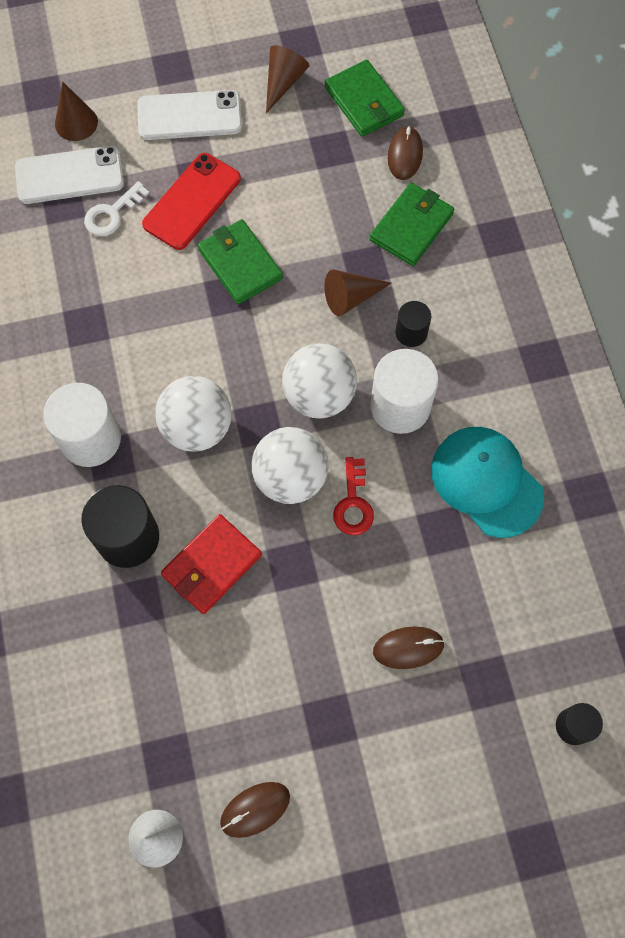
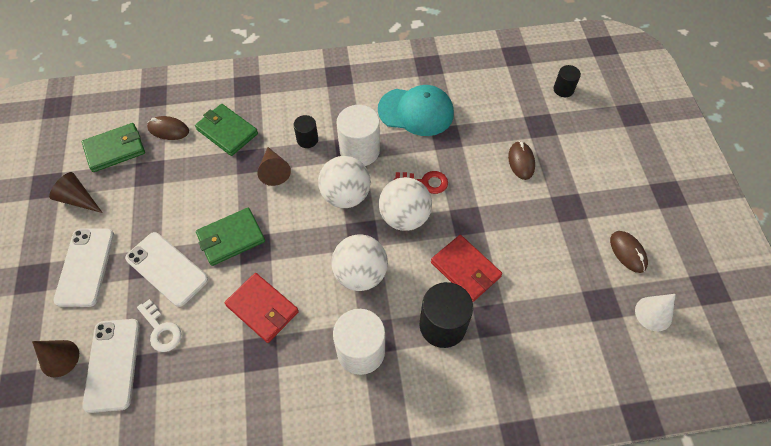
camera: 85 degrees left, 10 degrees down
(143, 317) = (262, 309): none -> red wallet
(192, 201) = (167, 269): red phone -> white phone
(486, 482) = (416, 111): turquoise cap -> turquoise cap turned 135 degrees counterclockwise

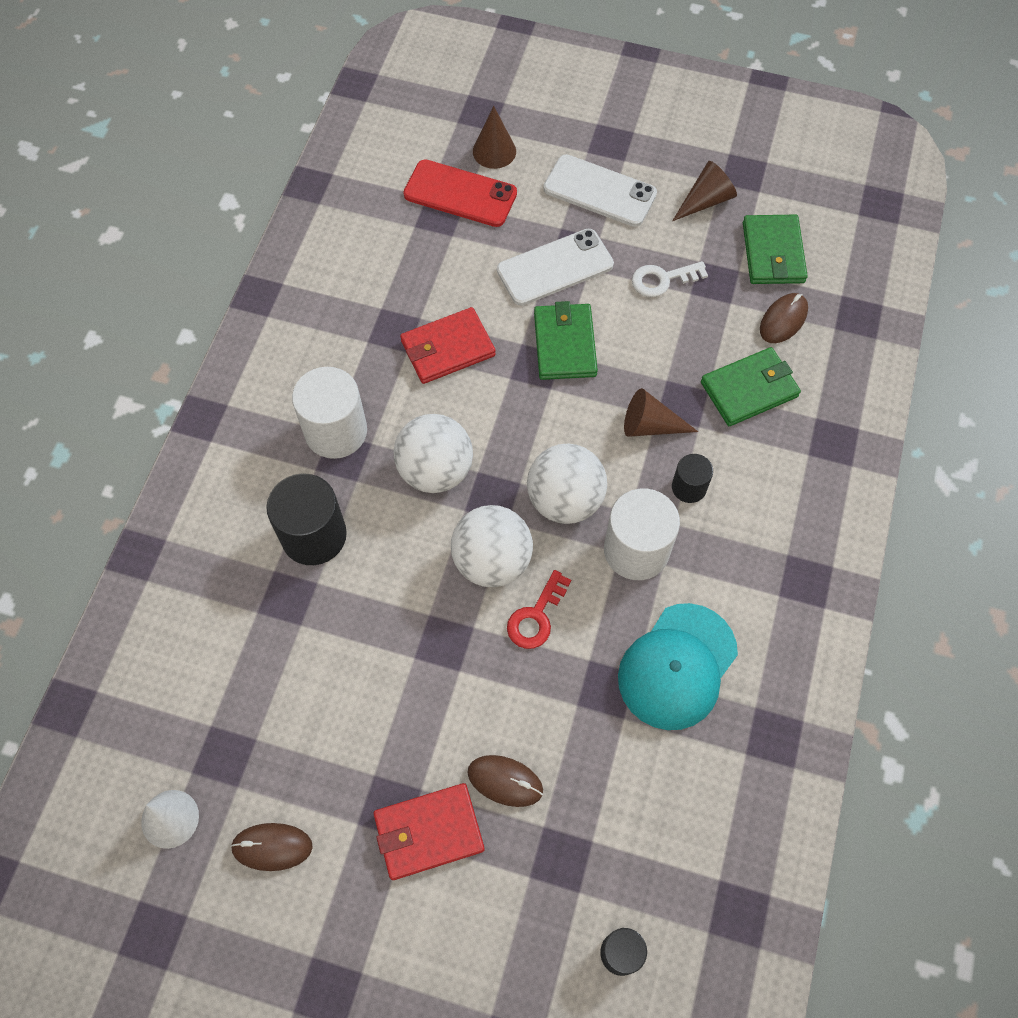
camera: 115 degrees right, 5 degrees up
(112, 364) = (460, 194): white phone -> red phone
(161, 330) = (477, 244): white key -> white key (662, 280)
(465, 269) = (371, 601): red wallet -> red wallet (428, 832)

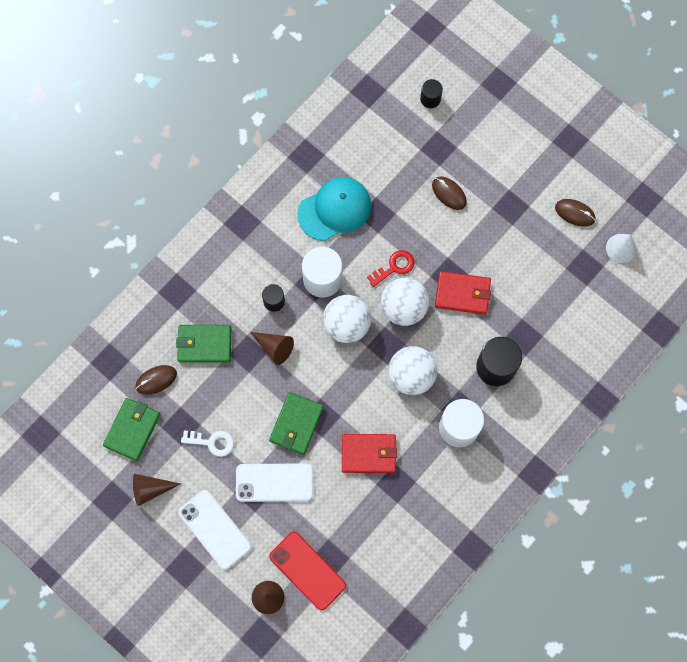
camera: 155 degrees left, 10 degrees up
(428, 832) = (496, 187): red wallet -> red wallet (462, 294)

